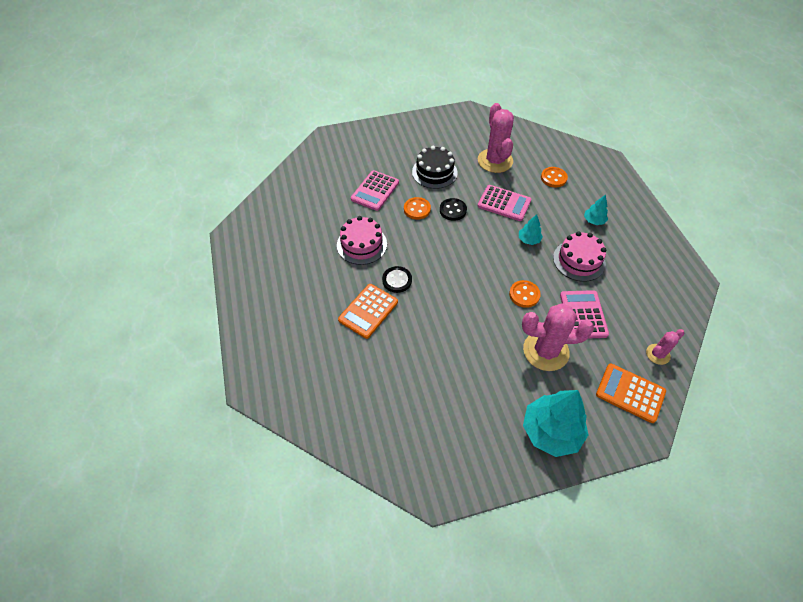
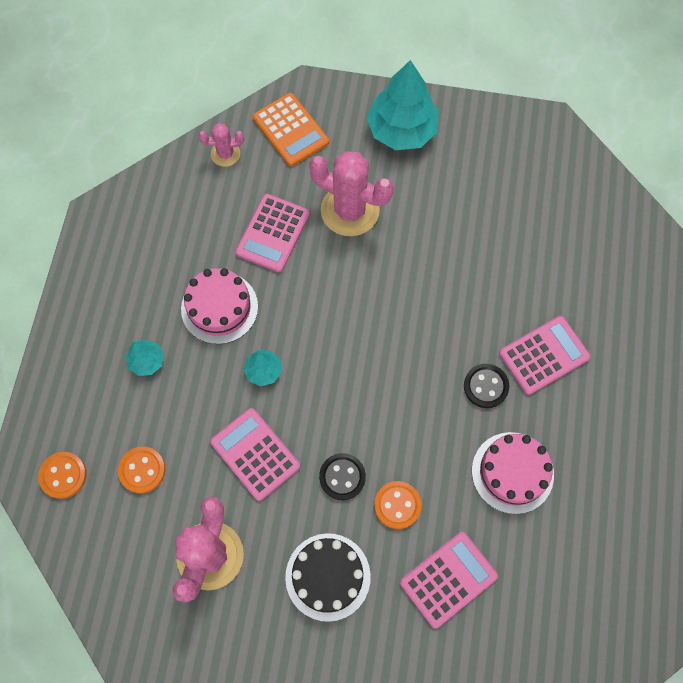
camera: 155 degrees left, 15 degrees up
(368, 311) = (544, 355): orange calculator -> pink calculator
(524, 294) = (327, 290): orange button -> orange button (63, 475)

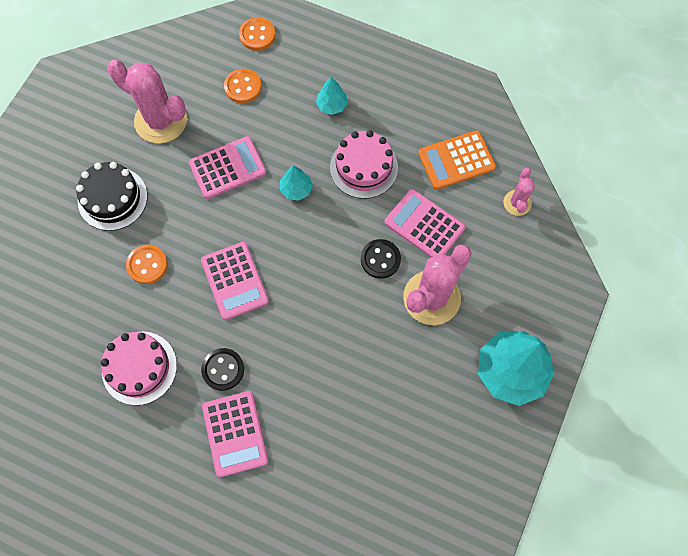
camera: 105 degrees right, 0 degrees up
(290, 130) = (532, 266): orange calculator -> orange calculator (456, 160)
(342, 477) = (185, 228): black button -> black button (380, 259)
(448, 579) = (74, 287): pink calculator -> pink calculator (234, 281)

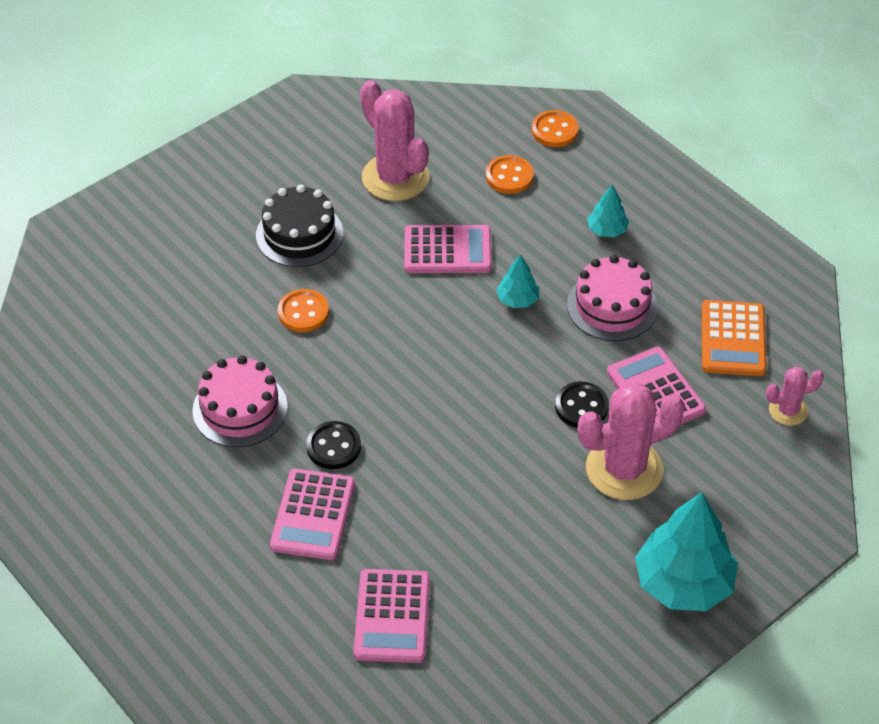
camera: 25 degrees right, 20 degrees down
(234, 281) = (395, 364): pink calculator -> pink calculator (392, 616)
(456, 160) = (733, 339): orange calculator -> orange calculator turned 90 degrees counterclockwise
(517, 203) = (788, 410): pink cactus -> pink cactus turned 45 degrees clockwise

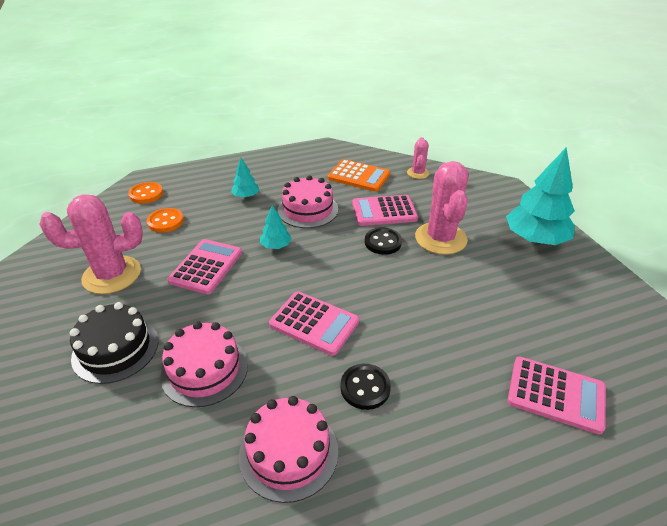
camera: 70 degrees left, 10 degrees down
(303, 312) = (204, 369): orange button -> pink cake
(313, 515) = (437, 424): pink calculator -> pink calculator (314, 323)

